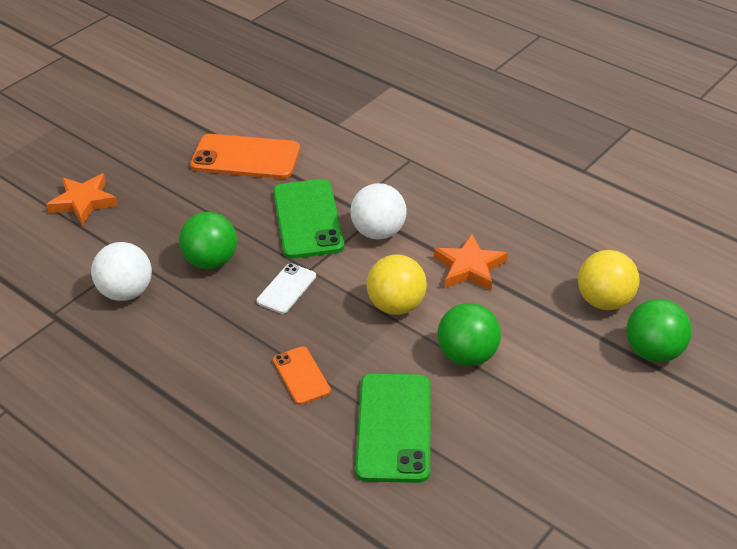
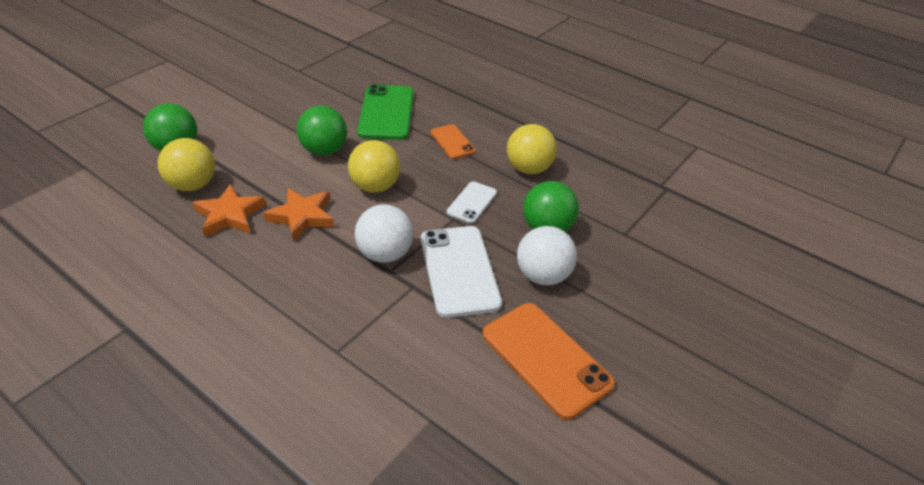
camera: 175 degrees right, 0 degrees up
(83, 202) = (709, 298): orange star -> orange star (229, 215)
(126, 292) = (613, 203): white ball -> white ball (543, 276)
(210, 336) = (528, 169): none -> yellow ball
(245, 157) = (546, 359): orange phone -> orange phone turned 45 degrees clockwise
(307, 219) = (459, 270): green phone -> white phone

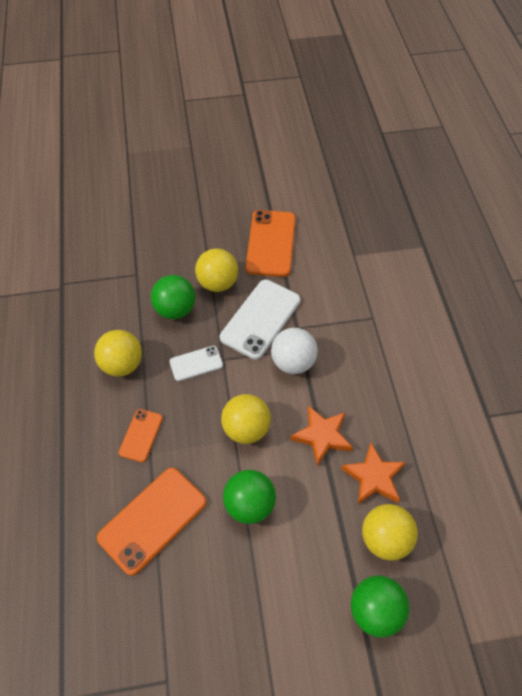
camera: 135 degrees left, 15 degrees up
(386, 113) = (152, 520): green phone -> orange phone
(543, 276) = (218, 283): white ball -> yellow ball

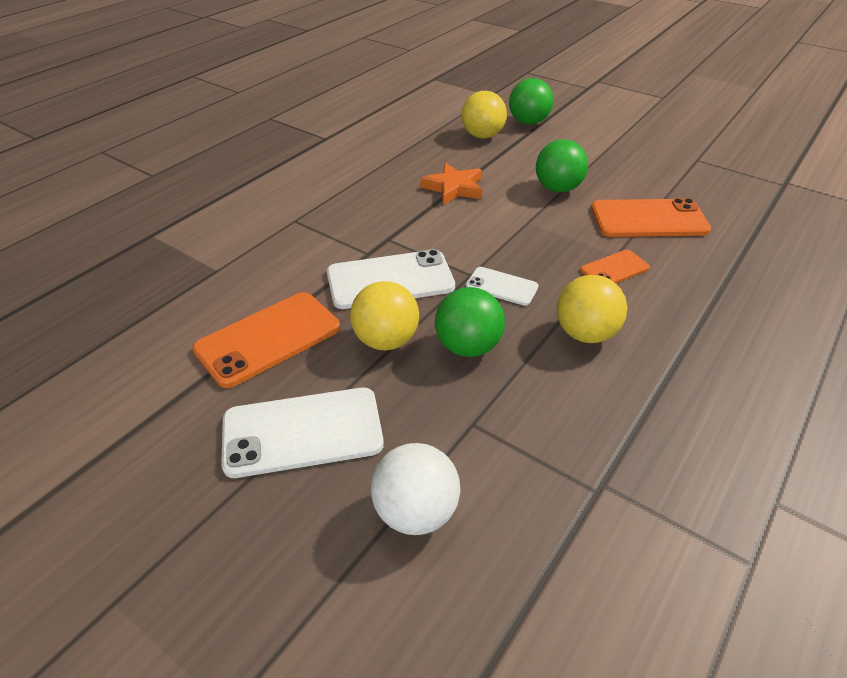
camera: 135 degrees left, 15 degrees down
(200, 222) = (302, 432): none -> white phone
(246, 429) = (509, 222): yellow ball -> none
(293, 362) = (410, 235): white ball -> white ball (416, 512)
(374, 477) = (448, 156): orange star -> none

